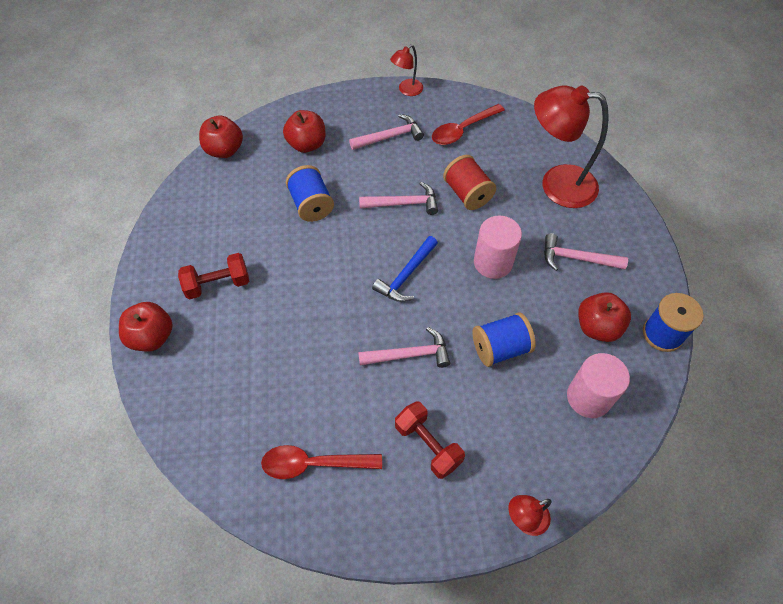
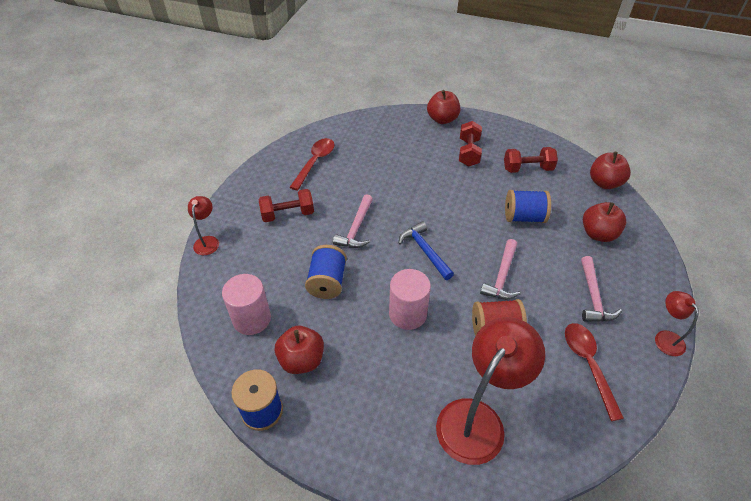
camera: 115 degrees right, 10 degrees down
(227, 219) = (527, 169): none -> red dumbbell
(577, 258) = (377, 384): pink hammer -> none

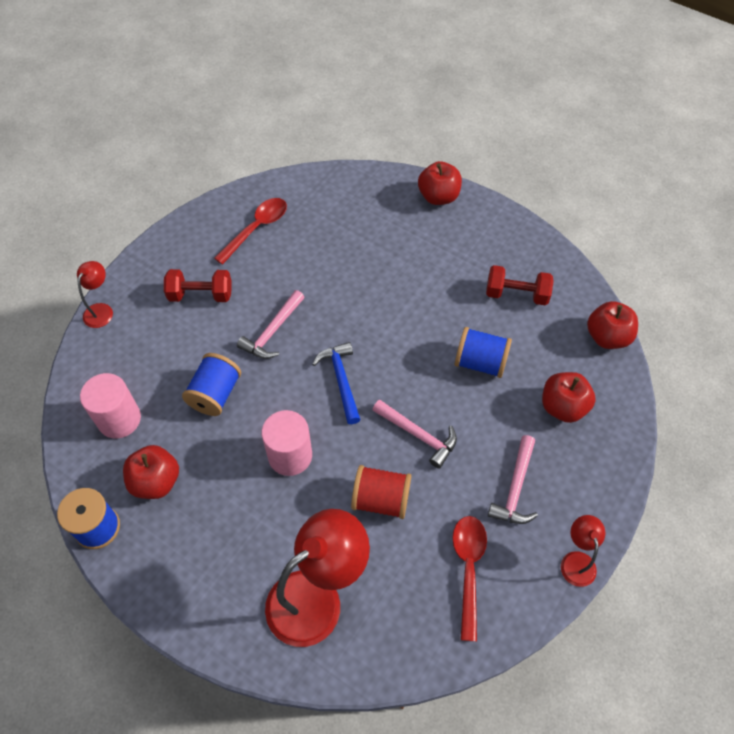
camera: 15 degrees right, 10 degrees up
(468, 152) = (451, 254): red dumbbell -> none
(502, 276) = (418, 435): pink hammer -> pink hammer turned 90 degrees counterclockwise

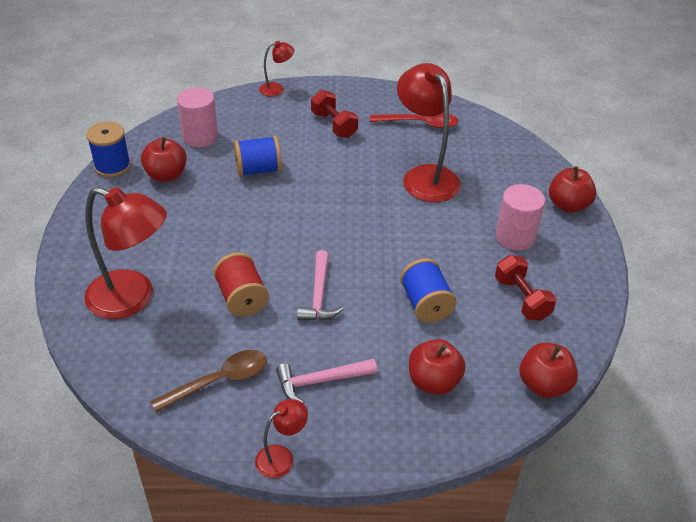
camera: 55 degrees right, 15 degrees down
(273, 331) = (338, 173): pink hammer -> none
(290, 455) = (239, 230): pink cylinder -> pink cylinder (515, 237)
(329, 268) = (425, 176): none -> red lamp
(341, 380) = (329, 228): blue hammer -> none
(468, 569) = (219, 381): red spoon -> brown spoon

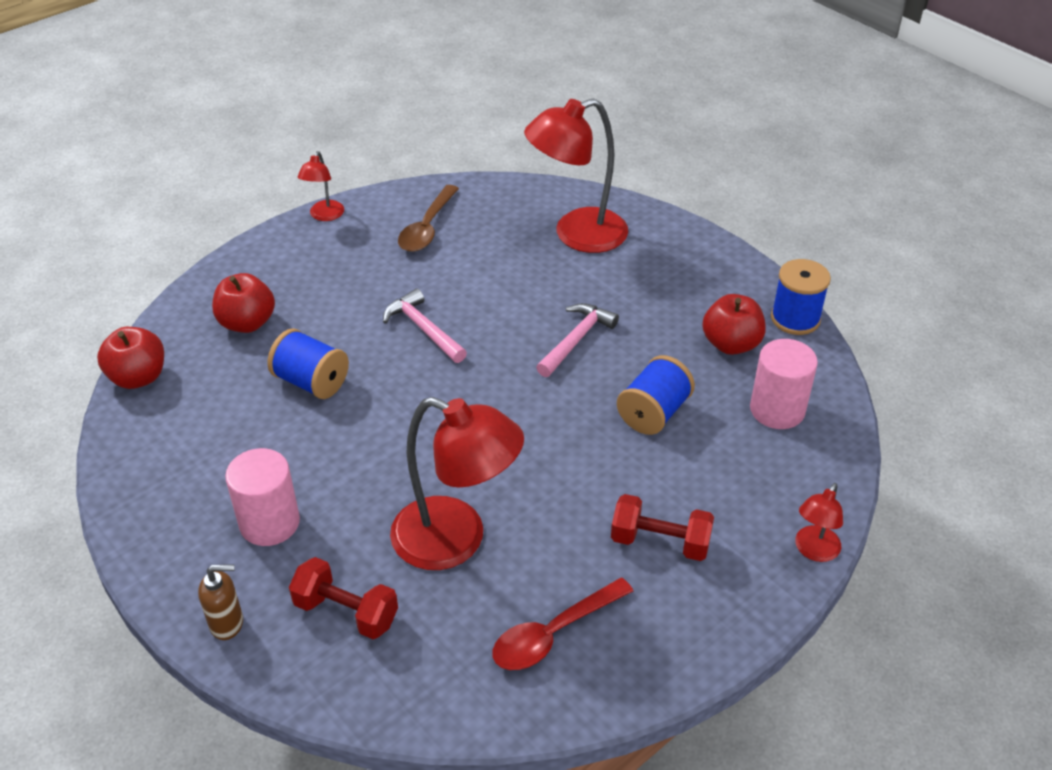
camera: 140 degrees right, 0 degrees up
(242, 298) = (489, 287): red spool -> none
(321, 381) = (346, 270): pink hammer -> pink hammer (576, 340)
(521, 299) = (212, 448): red dumbbell -> red dumbbell (346, 612)
(568, 205) = (227, 623): red apple -> brown soap dispenser

